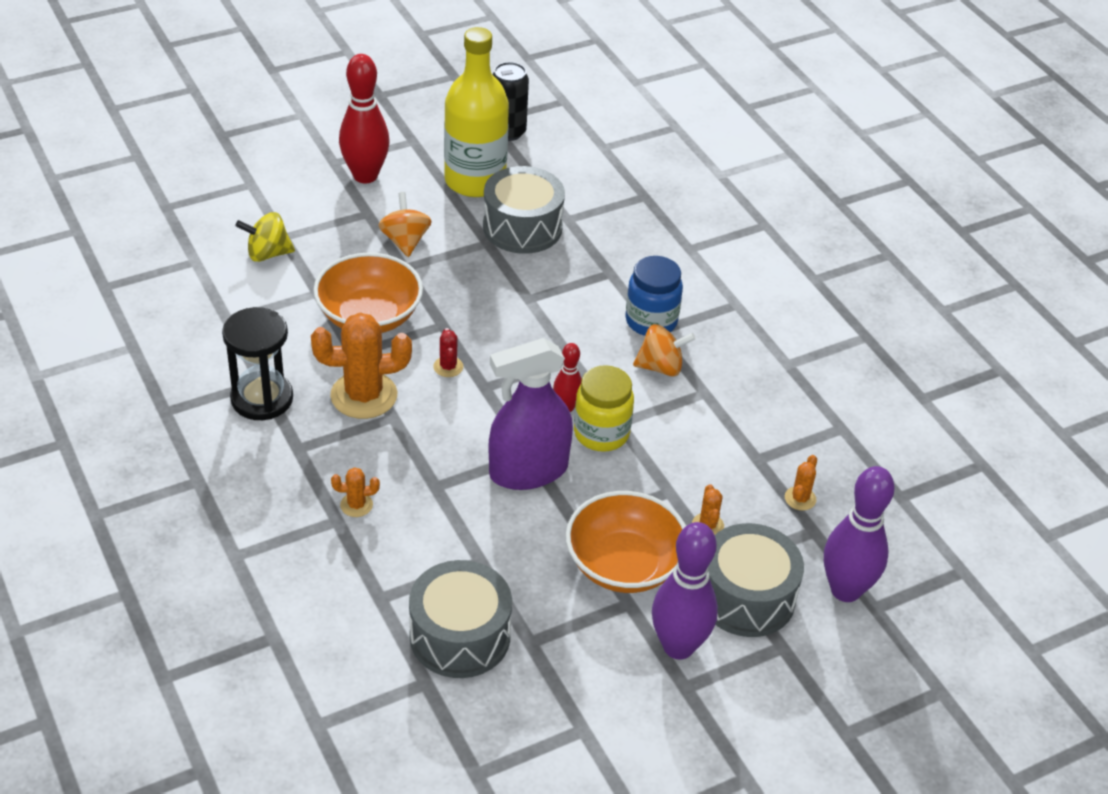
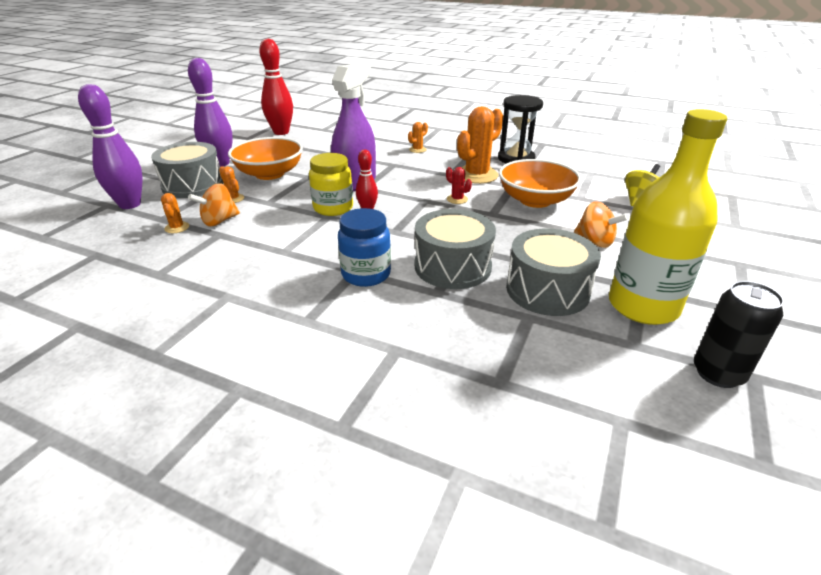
camera: 145 degrees right, 10 degrees down
(365, 176) = (704, 266): red bowling pin -> red bowling pin (281, 132)
(460, 636) = (323, 139): grey drum -> grey drum (452, 266)
(661, 367) = (329, 251): orange spinning top -> orange spinning top (219, 221)

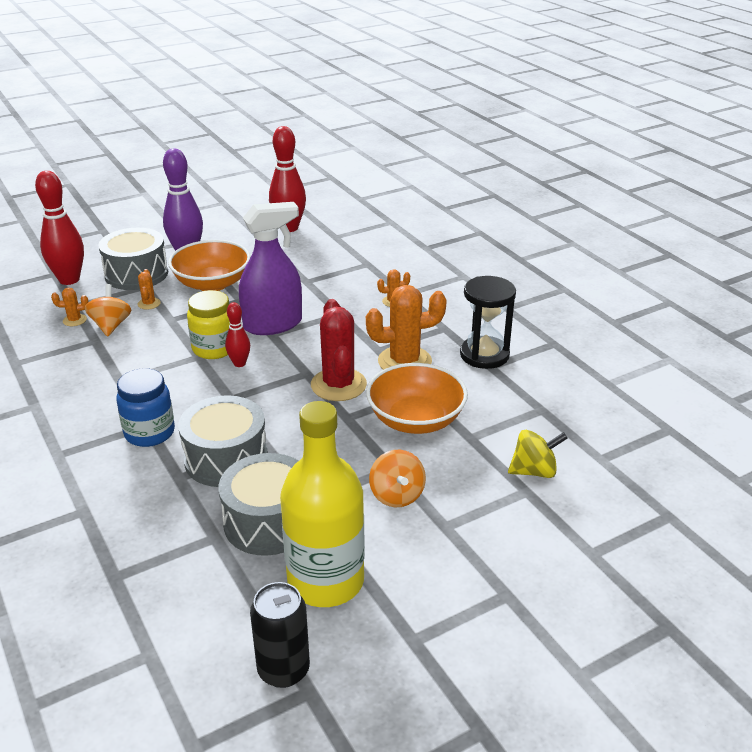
camera: 35 degrees right, 0 degrees up
(130, 204) = (69, 280): purple bowling pin -> red bowling pin
(177, 228) = (74, 320): orange cactus -> orange cactus turned 60 degrees clockwise
(219, 221) = (111, 326): orange spinning top -> orange spinning top turned 90 degrees clockwise
(457, 199) = (338, 385): red cactus -> red cactus, size x2.18

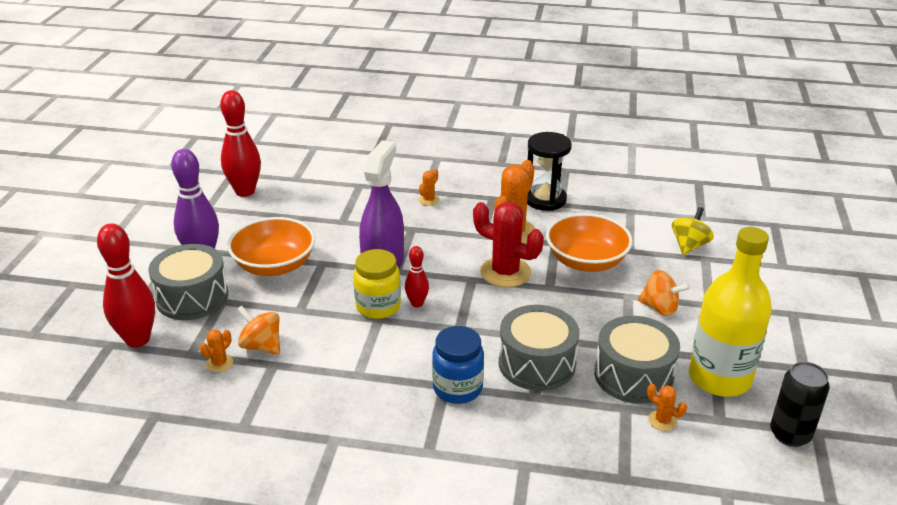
camera: 50 degrees left, 0 degrees up
(149, 304) = (256, 311): orange cactus -> orange cactus (662, 420)

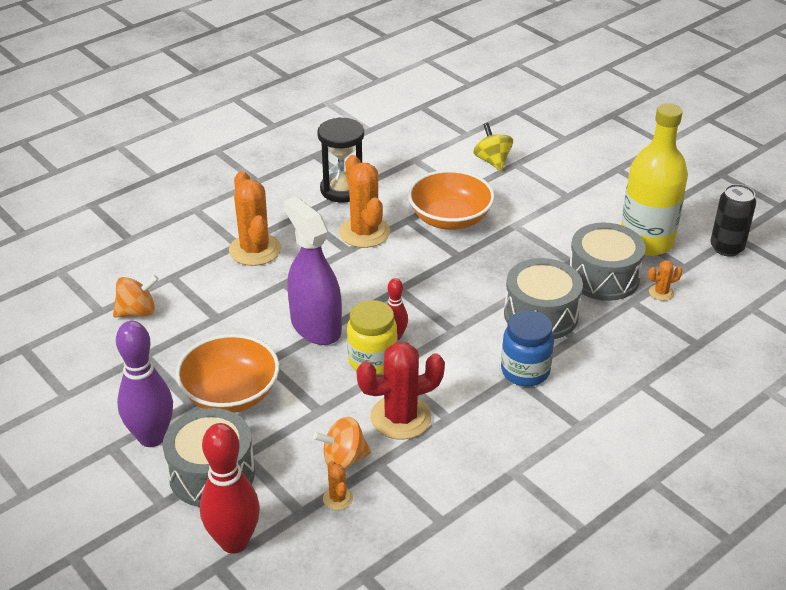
camera: 50 degrees left, 5 degrees up
(245, 191) = (73, 355): red bowling pin -> none
(428, 200) = (255, 250): orange cactus -> orange cactus, size x2.18
(505, 272) = (413, 266): red cactus -> red cactus (400, 417)
(660, 308) = (546, 219): orange spinning top -> orange spinning top (137, 312)

